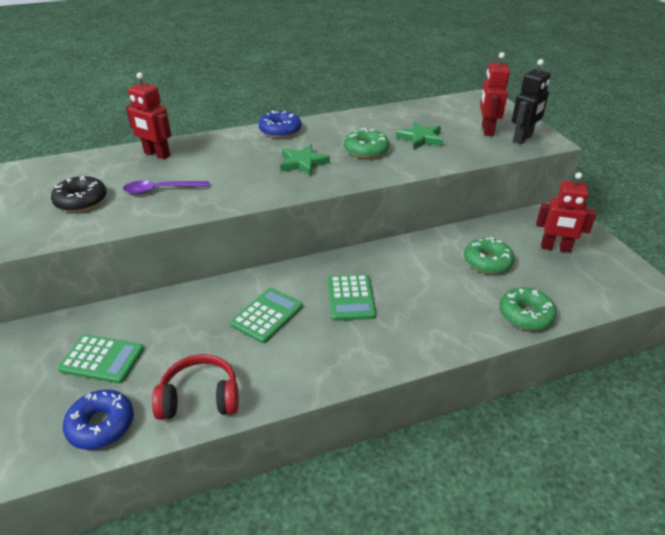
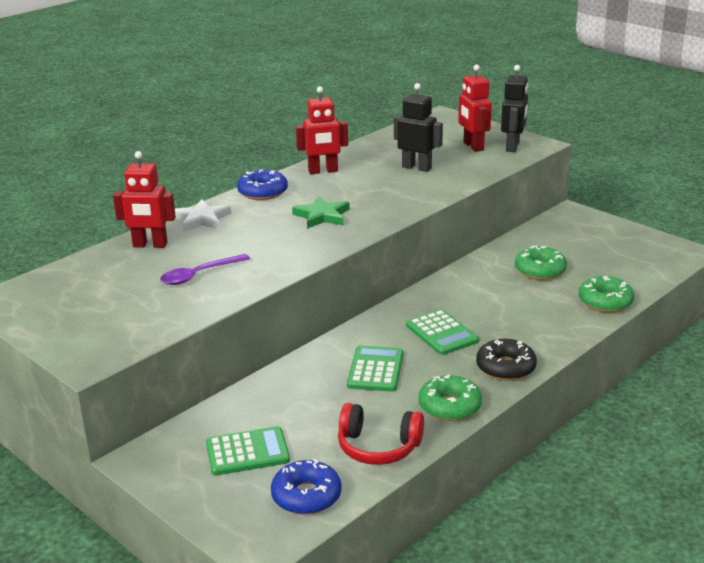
camera: 25 degrees left, 10 degrees down
(81, 201) = (122, 306): black donut -> black donut (505, 367)
(200, 398) = (378, 447): red headphones -> red headphones turned 135 degrees counterclockwise
(214, 142) = (202, 219): none -> white star
(366, 150) = (374, 190): green donut -> green donut (449, 406)
(420, 138) = (416, 167): green star -> black robot
(555, 248) = (590, 243): red robot -> red robot (323, 171)

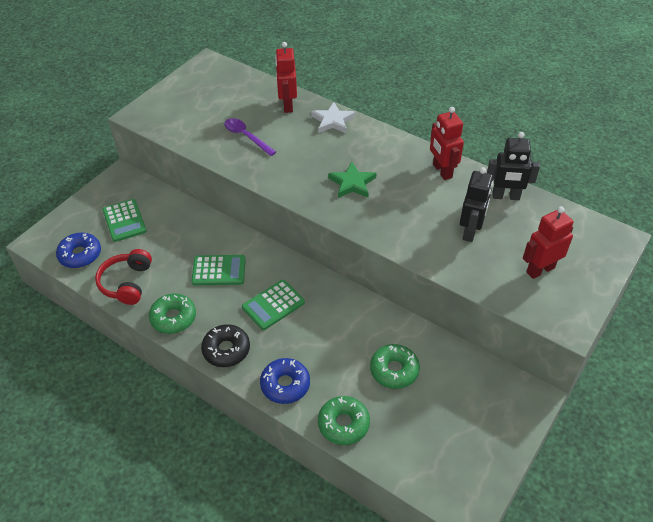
camera: 80 degrees right, 20 degrees up
(263, 192) = (389, 143): blue donut -> blue donut (285, 385)
(513, 147) = (552, 303): black robot -> black robot (505, 196)

